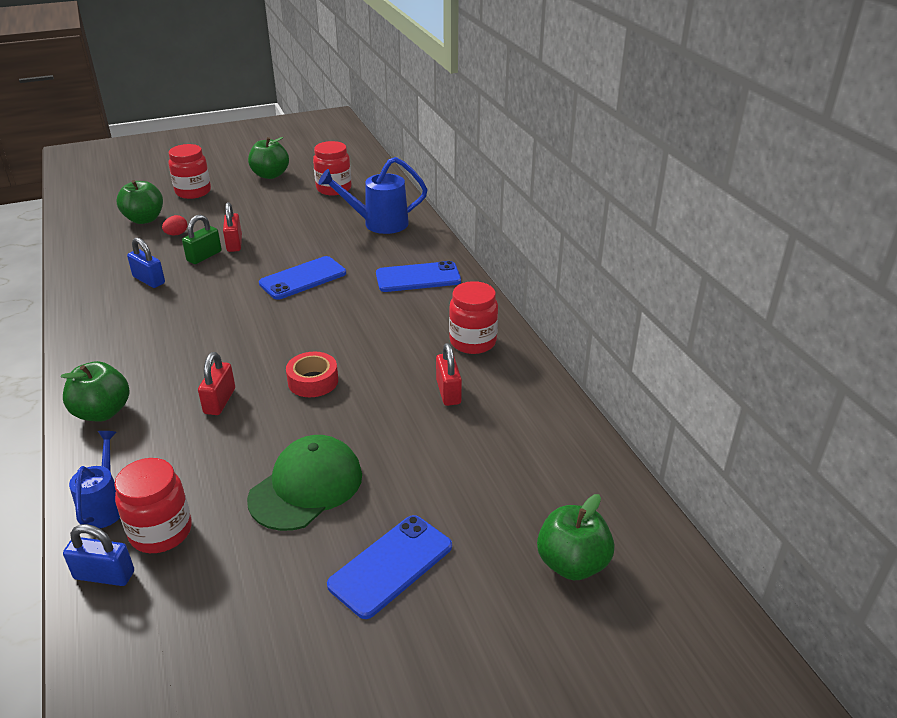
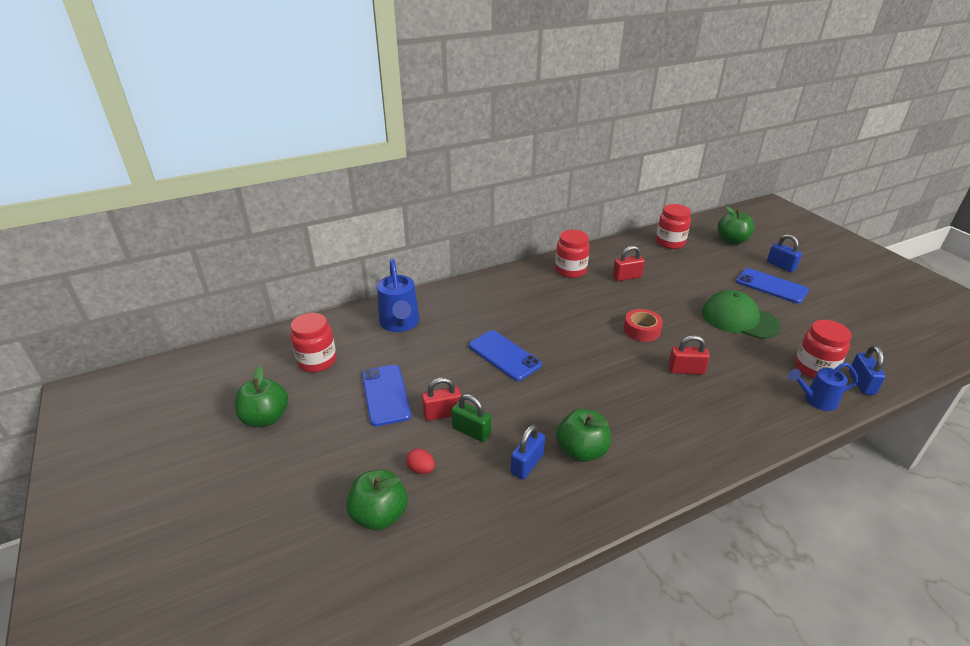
camera: 95 degrees left, 0 degrees up
(102, 412) = (733, 432): green apple -> green apple (581, 451)
(193, 192) = (301, 484): red jar -> red jar (670, 242)
(418, 278) = (492, 297): blue phone -> blue phone (385, 395)
(463, 612) = (781, 266): none -> blue padlock

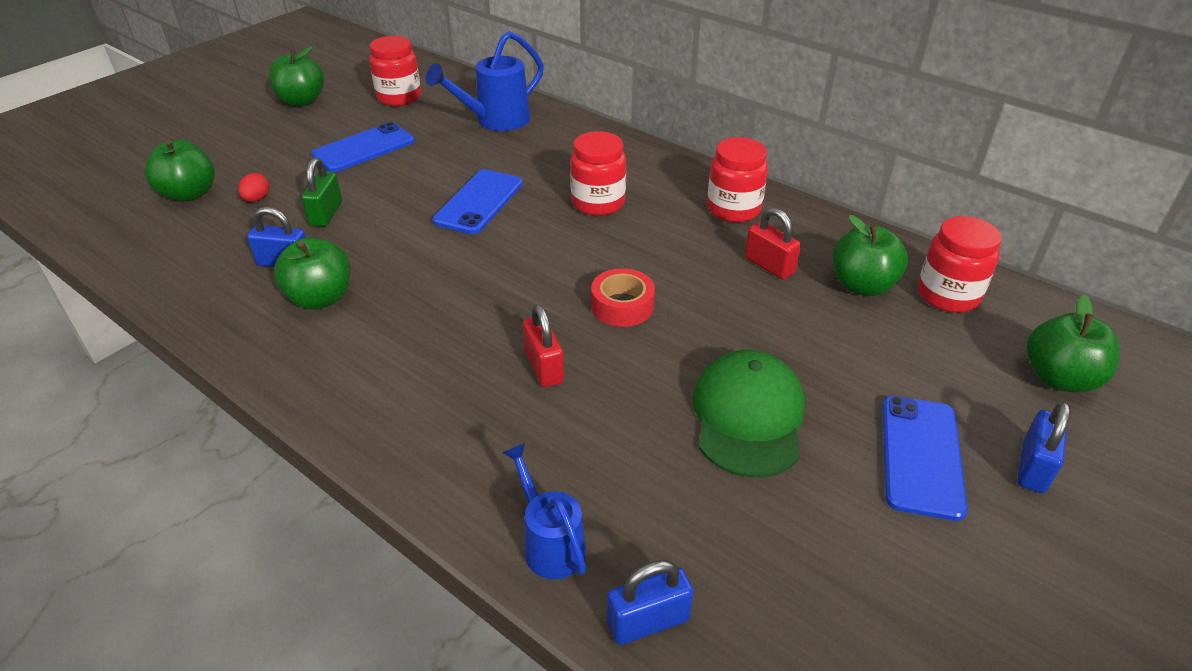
camera: 65 degrees right, 5 degrees up
(442, 413) = (348, 189): red padlock -> none
(654, 259) = (862, 285): none -> green apple
(814, 368) = (653, 539): red jar -> red jar (598, 203)

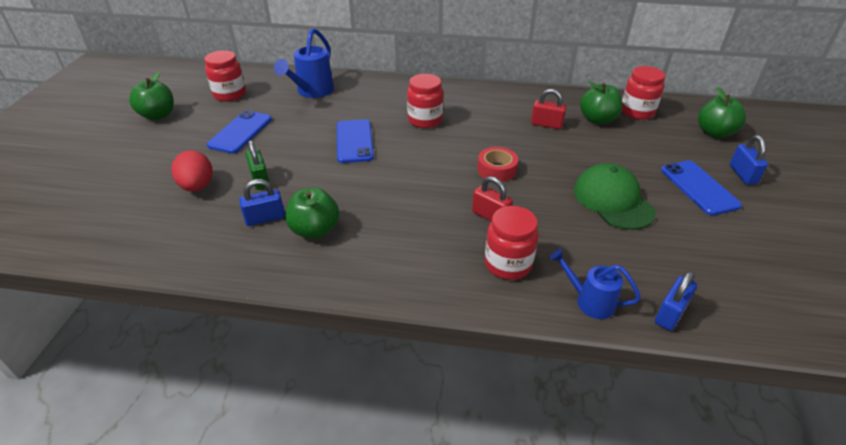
camera: 30 degrees left, 0 degrees up
(189, 194) = (138, 200): green apple -> none
(257, 199) = (197, 186): red egg -> red egg, size x1.83
(733, 209) = (500, 102): red jar -> red jar (508, 264)

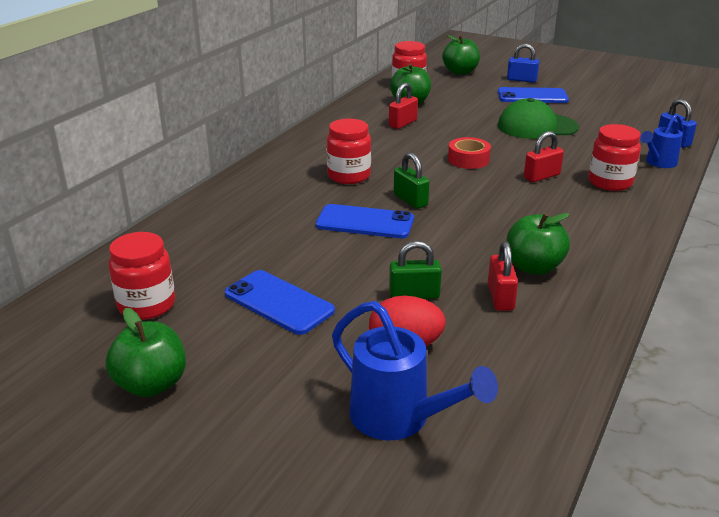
camera: 70 degrees left, 10 degrees down
(265, 218) = (500, 297): blue padlock -> red padlock
(312, 91) = (209, 235): blue watering can -> blue watering can (398, 418)
(400, 154) = (410, 200): none -> green padlock

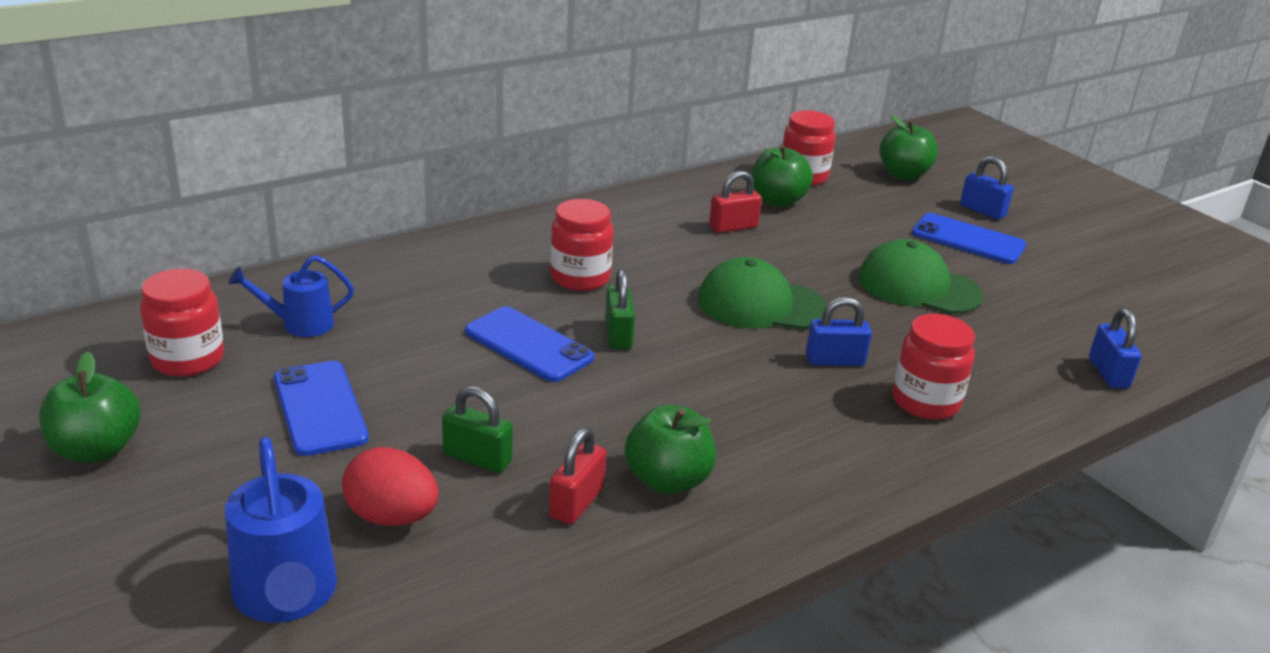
camera: 25 degrees right, 0 degrees up
(468, 159) = (761, 304): red tape -> green cap
(541, 176) = (834, 360): red padlock -> blue padlock
(658, 163) = (1040, 398): blue watering can -> blue watering can (300, 324)

